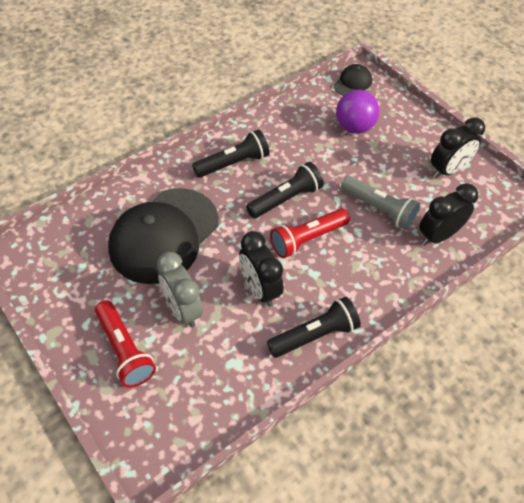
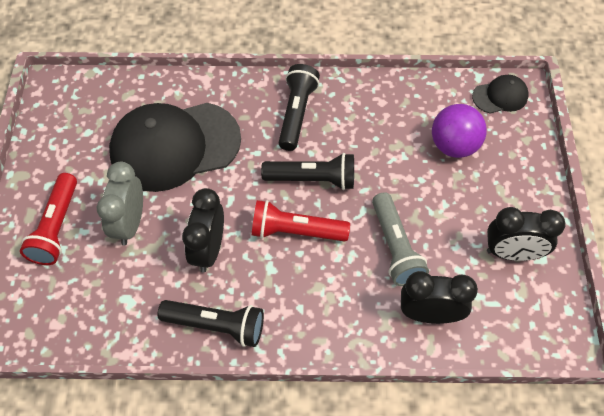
camera: 40 degrees right, 5 degrees up
(233, 163) = (296, 114): black flashlight -> black flashlight turned 90 degrees counterclockwise

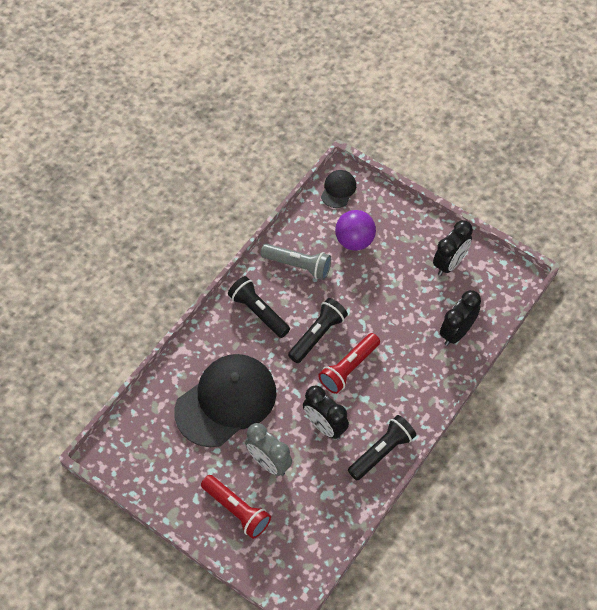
camera: 55 degrees left, 0 degrees up
(175, 146) = (226, 401): black cap -> black cap turned 150 degrees counterclockwise
(395, 247) = (400, 321): grey flashlight -> grey flashlight (298, 265)

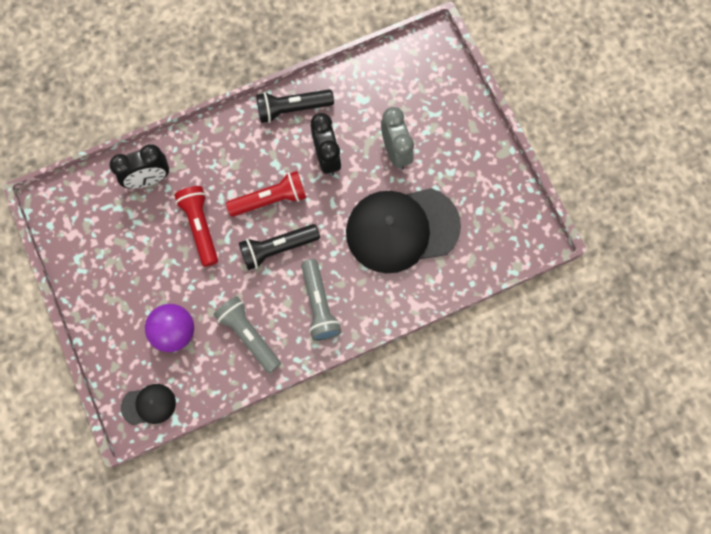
camera: 150 degrees left, 15 degrees up
(237, 510) = (446, 126): red flashlight -> red flashlight (200, 227)
(258, 312) = (319, 305): black flashlight -> grey flashlight
(338, 190) = (149, 405): black cap -> black cap turned 150 degrees counterclockwise
(449, 263) = (101, 253): black clock -> none

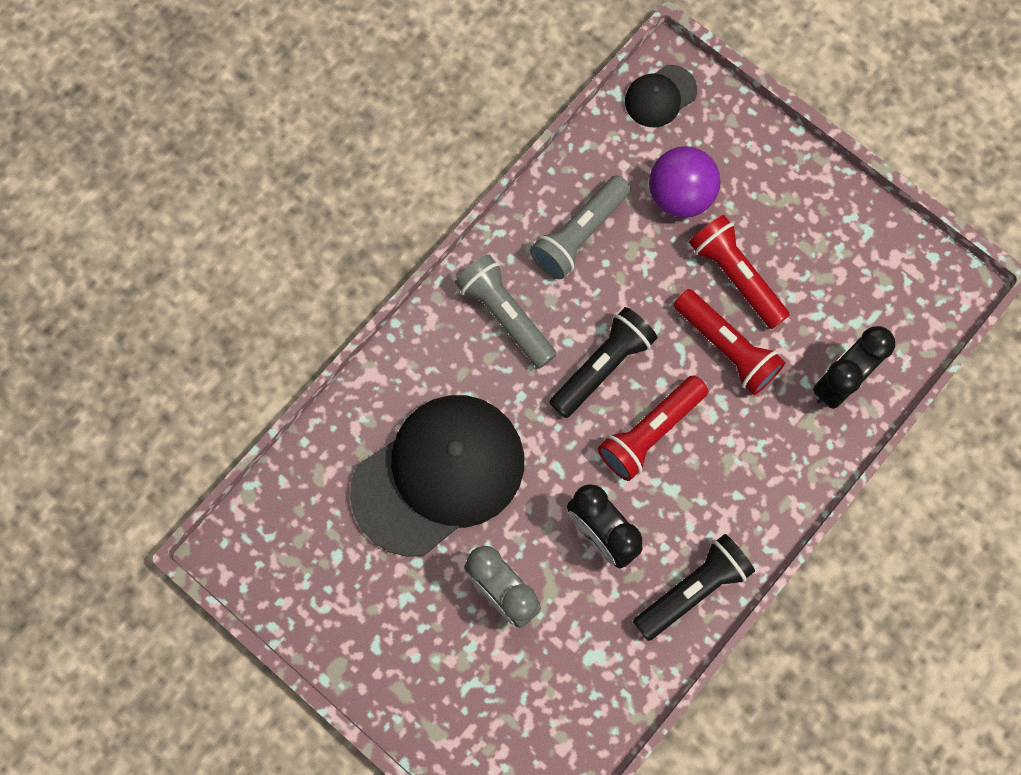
camera: 155 degrees right, 0 degrees up
(170, 266) = (735, 276): none -> red flashlight
(249, 335) = (579, 234): grey flashlight -> grey flashlight turned 105 degrees clockwise

